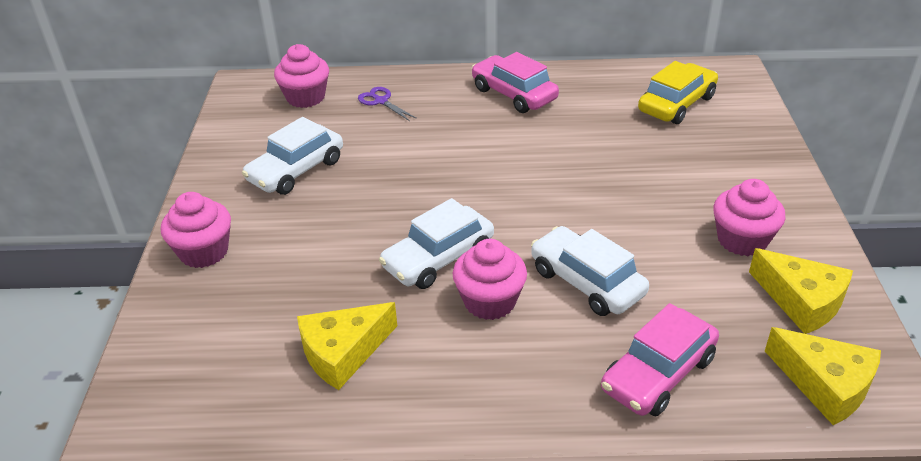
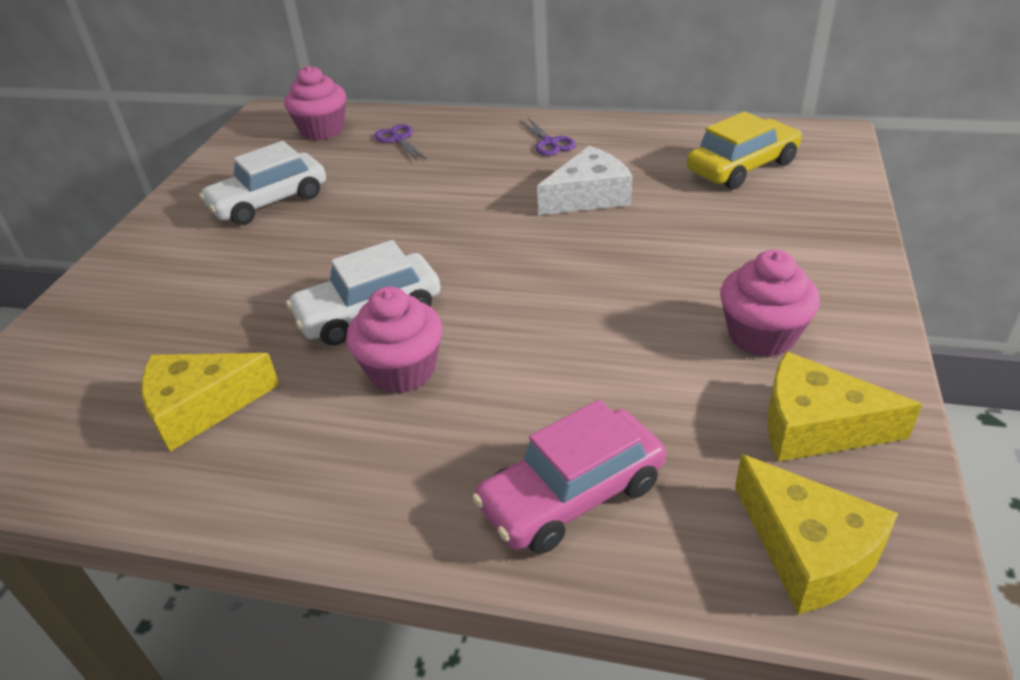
camera: 15 degrees right, 0 degrees up
(204, 252) = (125, 276): pink cupcake -> none
(514, 94) = (549, 143): pink car -> purple scissors
(568, 140) = (589, 196): none -> white cheese
(587, 282) = (533, 363): white car -> none
(801, 301) = (816, 426): yellow cheese -> yellow cheese turned 135 degrees clockwise

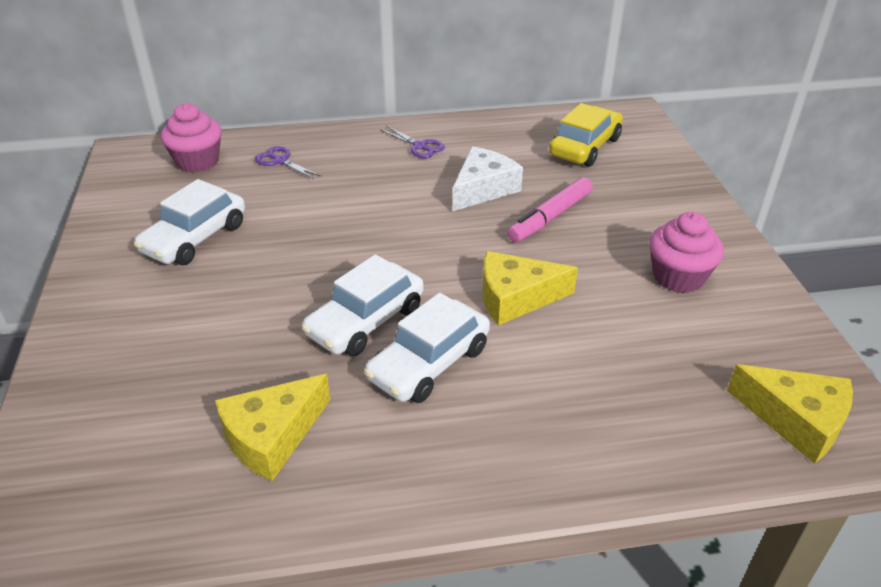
camera: 25 degrees left, 0 degrees up
(402, 371) = (429, 363): pink cupcake -> white car
(572, 495) = (623, 426): pink car -> none
(645, 239) = (550, 217): none -> pink marker
(816, 426) = (751, 334): yellow cheese -> yellow cheese (516, 298)

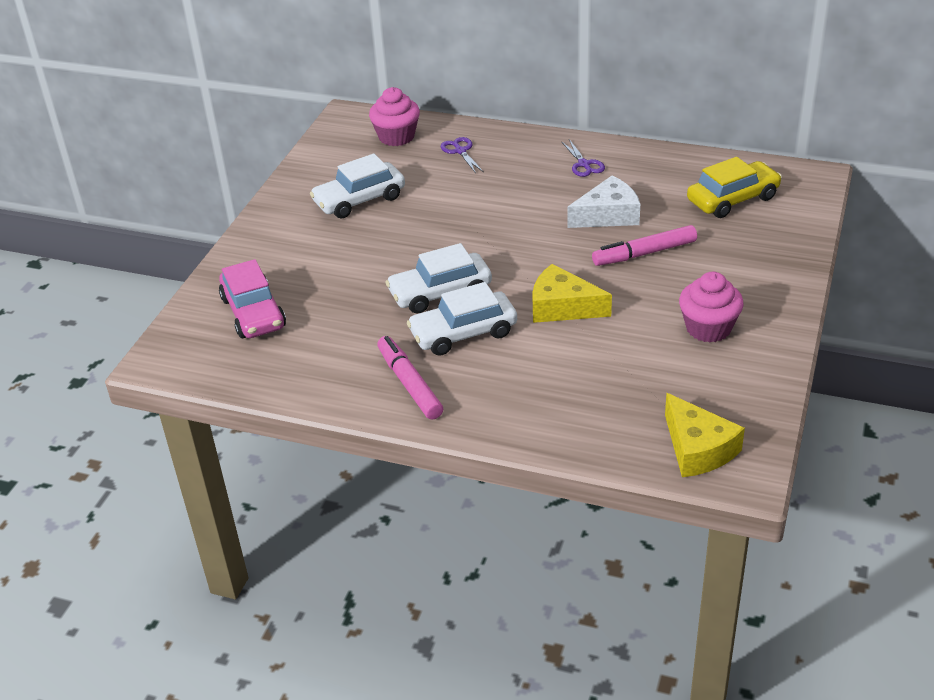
camera: 30 degrees right, 0 degrees up
(131, 423) = (253, 313): none -> pink car
(272, 436) = (332, 346): yellow cheese -> none
(410, 455) = (409, 384): none -> pink marker

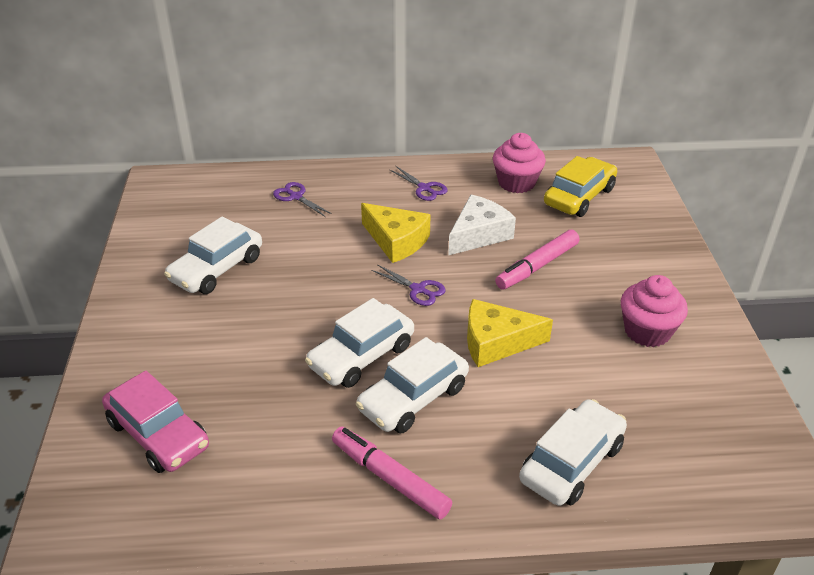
camera: 25 degrees left, 0 degrees up
(396, 137) = (221, 193): pink cupcake -> pink cupcake (516, 183)
(521, 251) = (418, 289): none -> purple scissors
(563, 409) = (571, 462): none -> white car
(697, 449) = (730, 471): yellow cheese -> yellow cheese (396, 241)

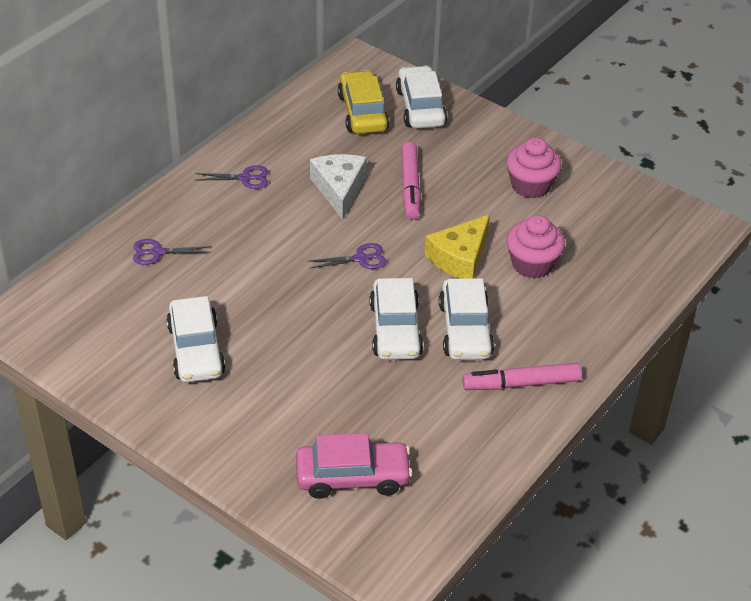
camera: 50 degrees left, 5 degrees up
(396, 241) = (291, 234): yellow cheese -> none
(516, 183) = (304, 129): pink cupcake -> pink cupcake (532, 264)
(571, 462) = (595, 297): white car -> white car (420, 107)

